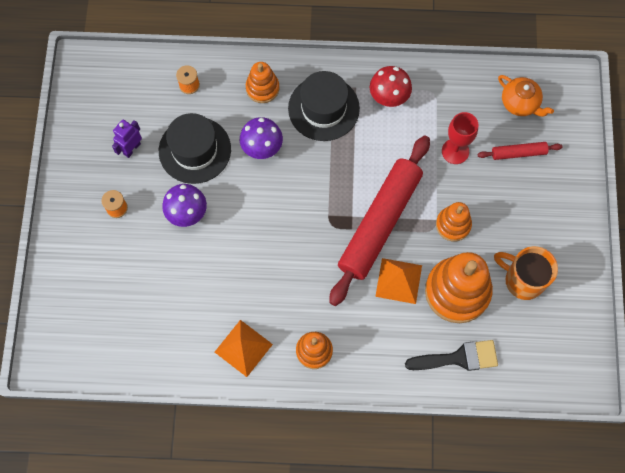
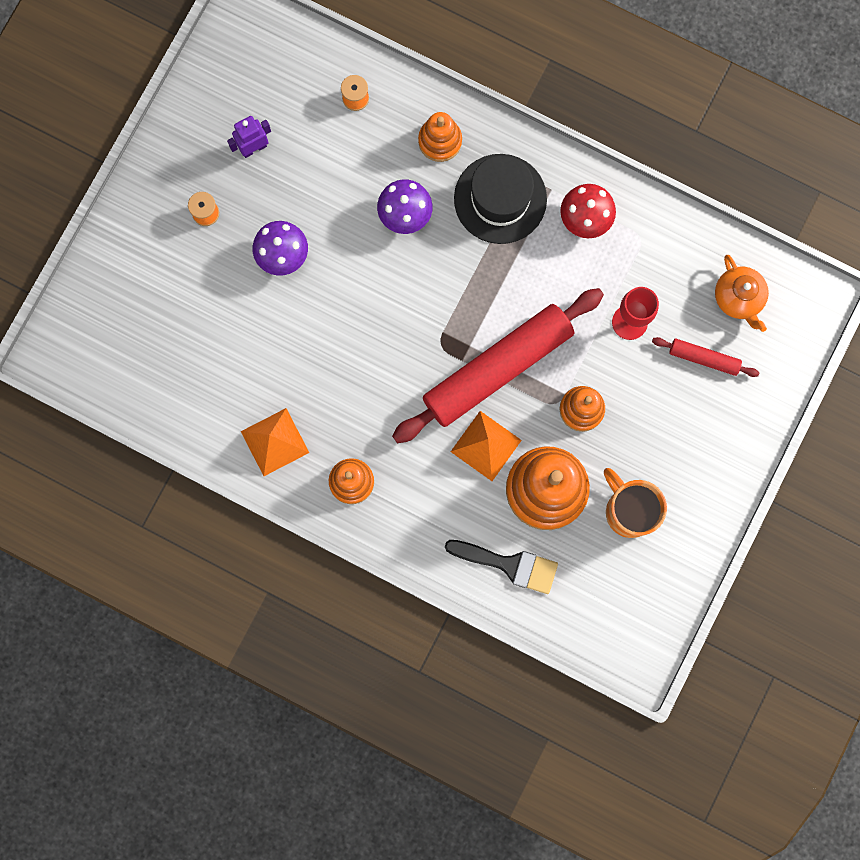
camera: 25 degrees right, 10 degrees up
(195, 150) = (325, 183): black hat -> none

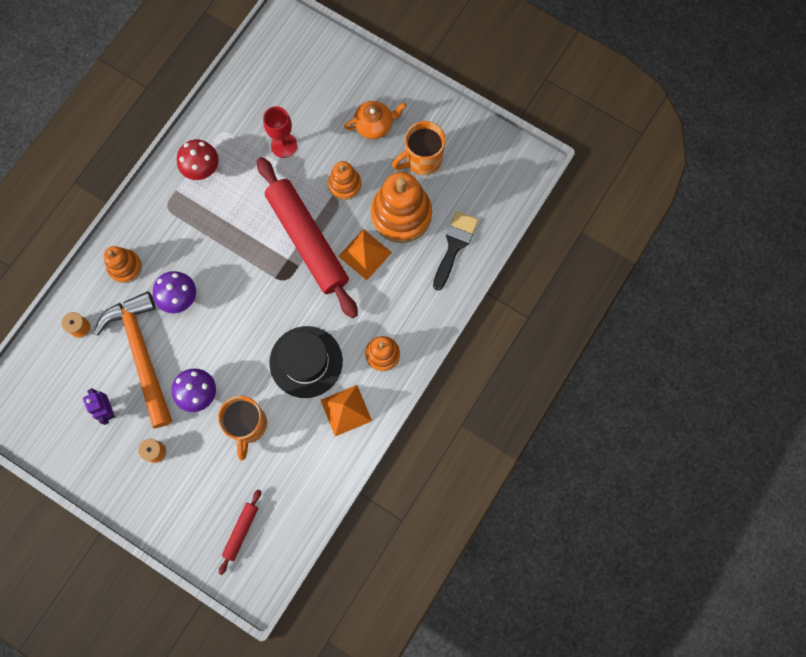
camera: 85 degrees left, 5 degrees down
(246, 321) = (248, 426): none -> orange mug
(327, 178) = (141, 354): none -> orange hammer
(500, 199) = (177, 227): black hat -> black hat (306, 362)
(703, 358) = (317, 98): red rolling pin -> red rolling pin (241, 531)
(738, 298) = (275, 71): orange teapot -> orange teapot (374, 125)

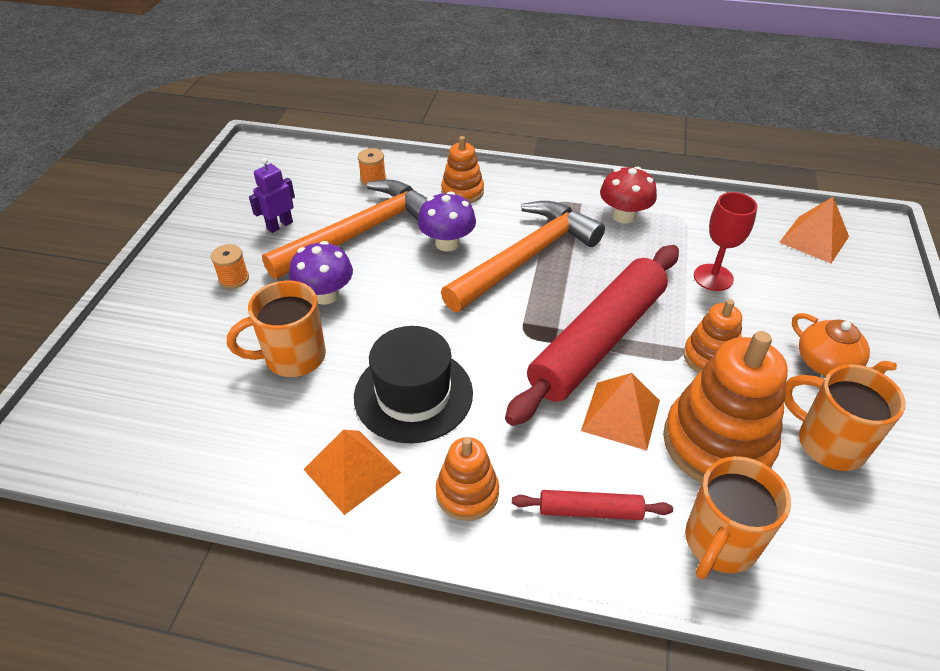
camera: 70 degrees right, 30 degrees down
(216, 251) = (526, 258): none -> orange hammer
(241, 531) = (127, 397): red rolling pin -> red rolling pin (590, 511)
(276, 63) = (814, 239): none -> orange pyramid
(454, 246) = (719, 543): black brush -> orange mug

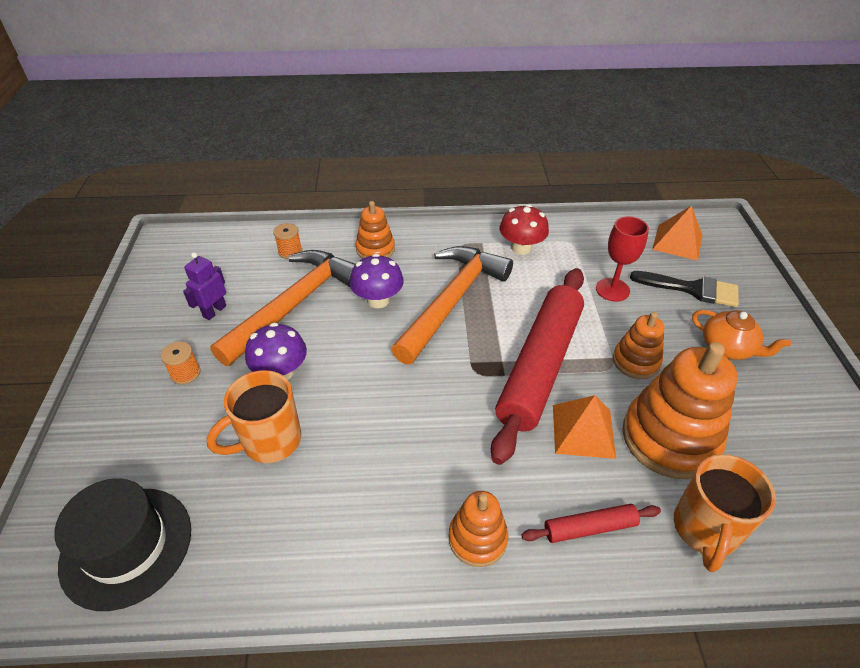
camera: 15 degrees left, 0 degrees up
(352, 470) = (364, 543): orange pyramid -> none
(413, 394) = (396, 453): black hat -> black hat (126, 546)
(810, 293) = (691, 289): none -> black brush
(828, 443) = (754, 417): orange mug -> none

